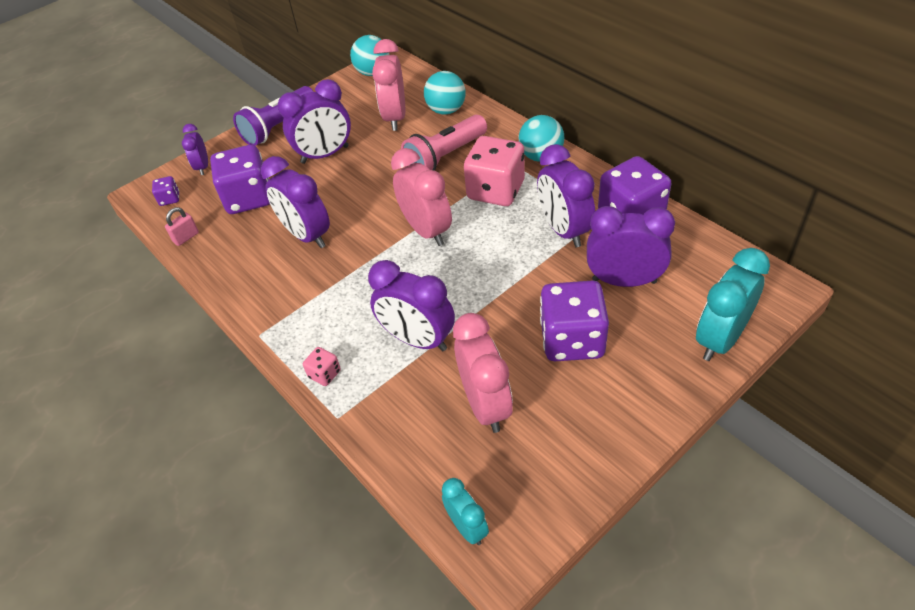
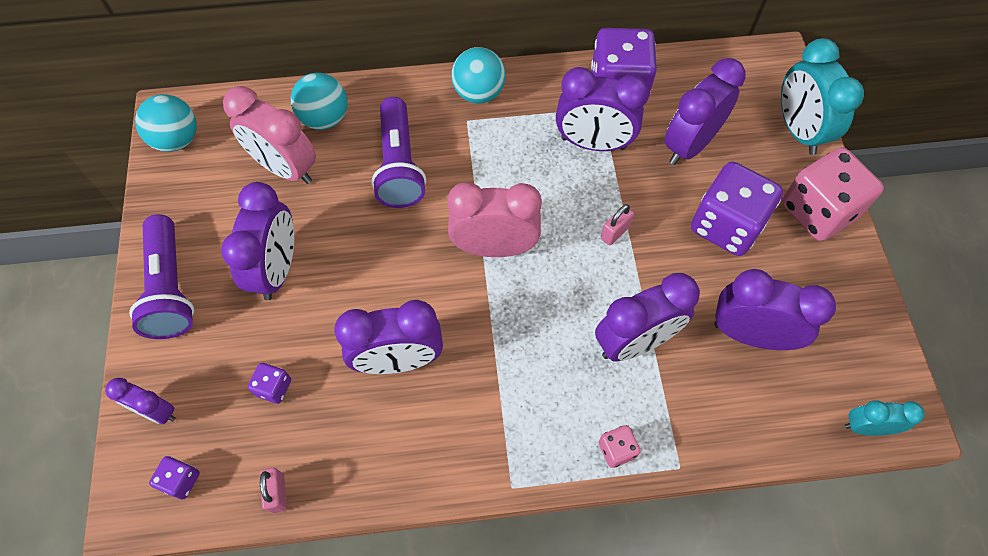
camera: 60 degrees left, 15 degrees up
(249, 198) = (274, 387): purple dice -> purple dice, size x0.44
(445, 157) = (399, 165): pink flashlight -> purple flashlight
(485, 404) = (750, 334): pink clock -> purple clock
(495, 190) = (491, 157): pink dice -> pink dice (817, 211)
(499, 281) = (614, 232): none -> pink padlock

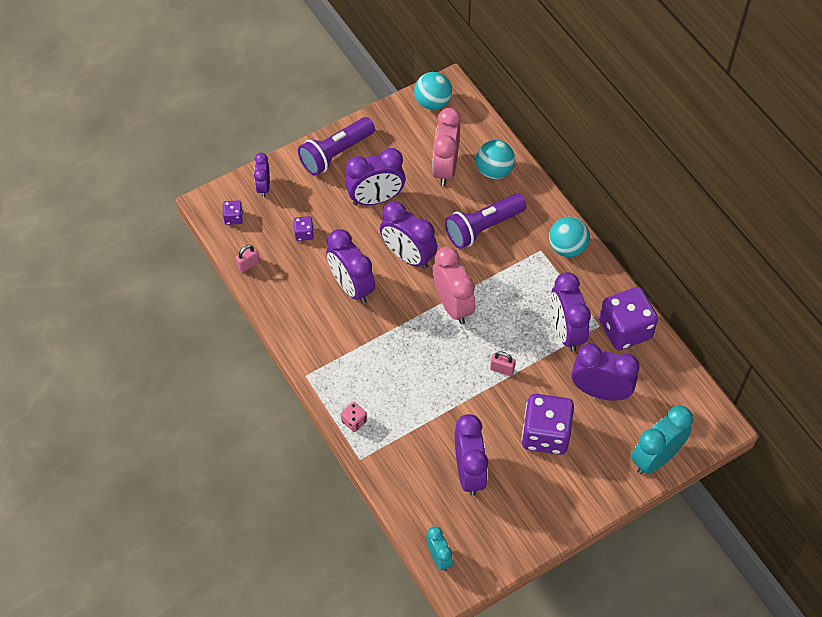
camera: 65 degrees right, 5 degrees down
(634, 342) = (429, 407): purple clock -> purple clock (408, 256)
(817, 211) = (590, 489): pink dice -> none

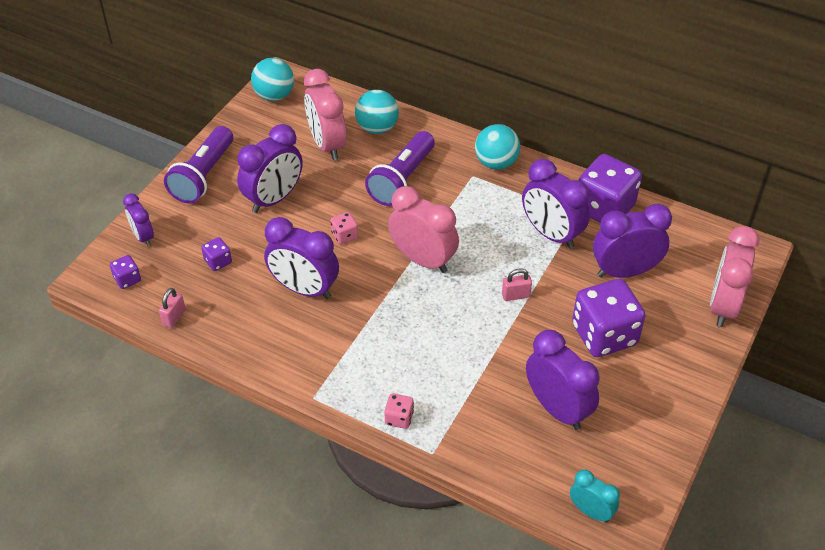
camera: 30 degrees left, 10 degrees down
(408, 256) = (344, 235): purple clock -> pink dice
(655, 458) = (723, 306): turquoise clock -> pink clock

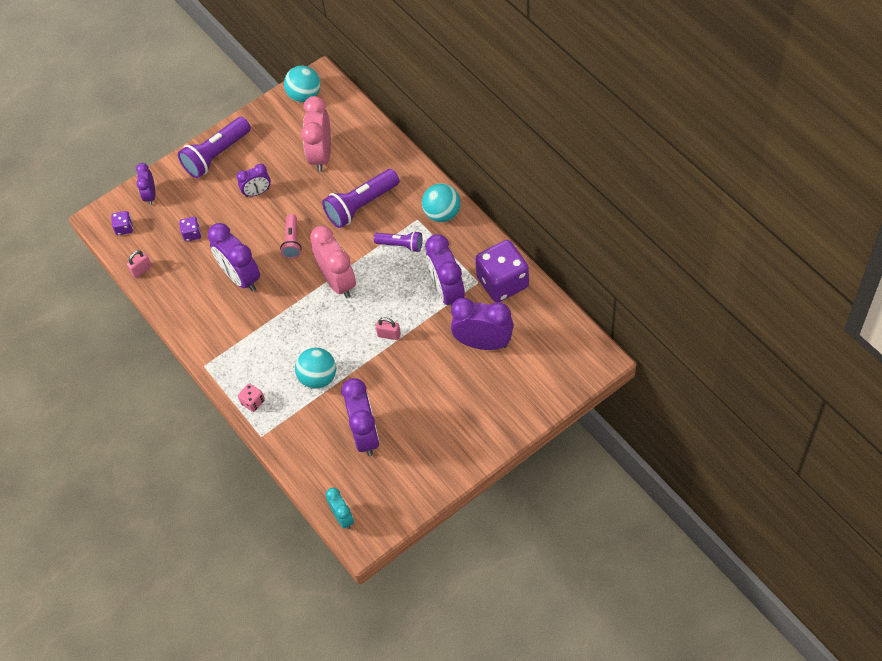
camera: 30 degrees right, 10 degrees up
(274, 199) = (257, 192): purple clock -> purple clock, size x0.57
(344, 235) = (292, 241): pink dice -> pink flashlight
(377, 128) = (367, 151): turquoise ball -> turquoise ball (318, 377)
(471, 204) = (401, 245): none -> purple flashlight
(604, 335) = (434, 390): purple dice -> none
(723, 306) = (540, 398): pink clock -> none

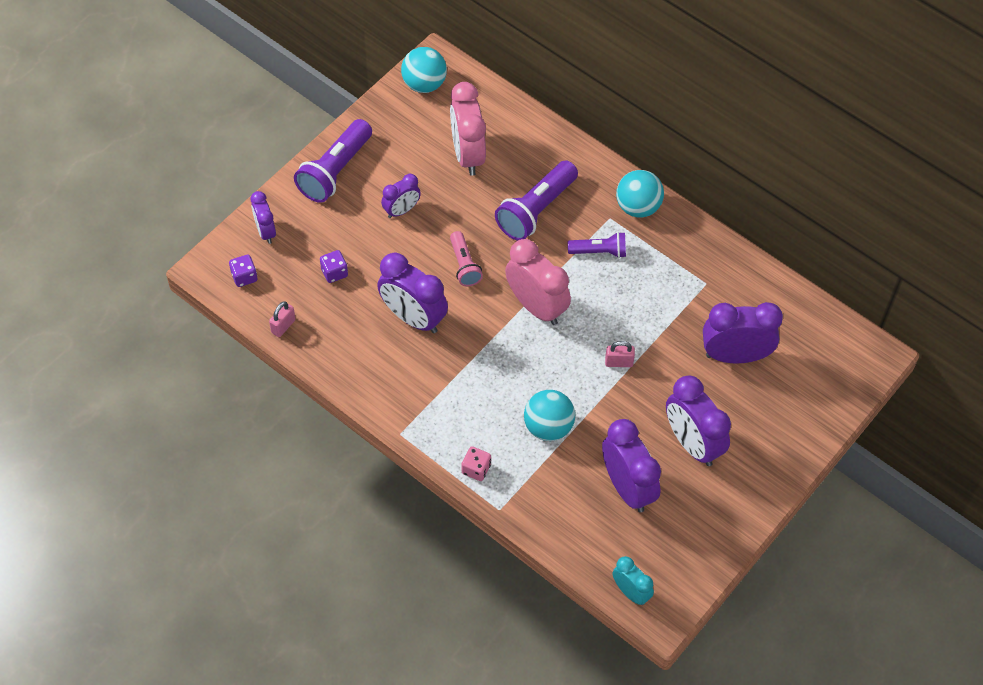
camera: 20 degrees left, 0 degrees up
(447, 292) = (673, 300): purple clock -> purple clock (692, 443)
(502, 282) = (735, 280): purple dice -> none

